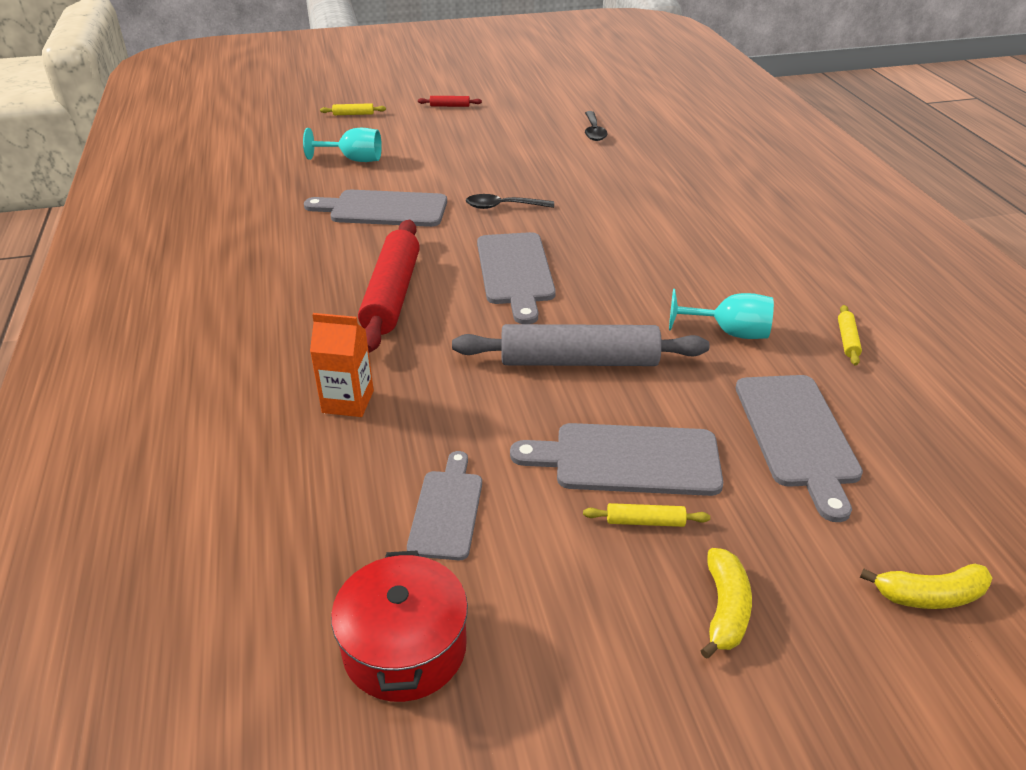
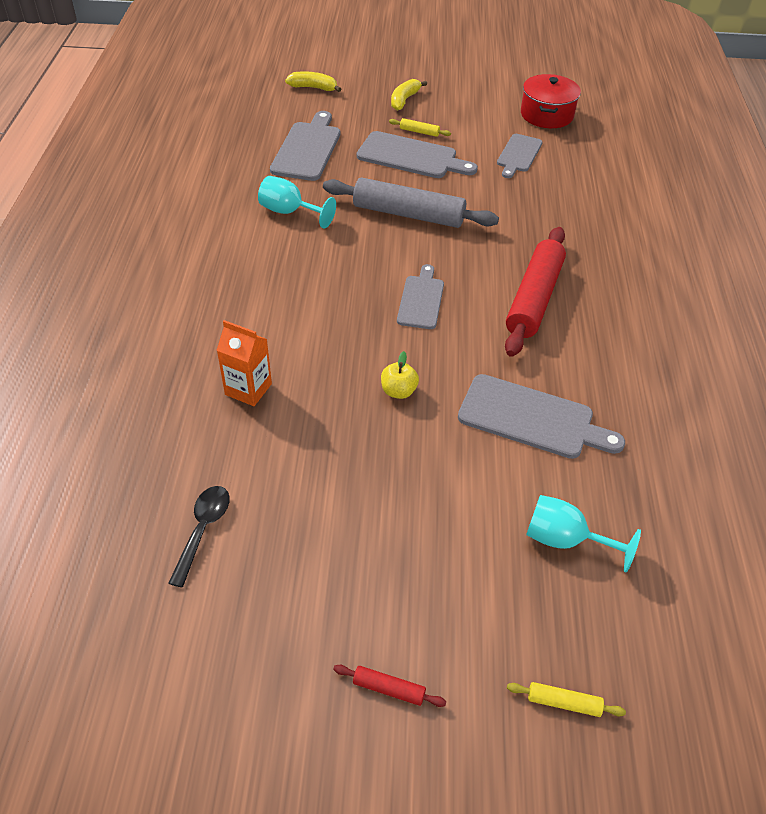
camera: 165 degrees left, 10 degrees up
(348, 402) = (571, 219): orange carton -> orange carton (248, 389)
(503, 207) = (398, 391): black spoon -> yellow apple
(515, 272) = (421, 300): grey cutting board -> grey cutting board, size x0.64
(847, 340) = (215, 191): yellow rolling pin -> none

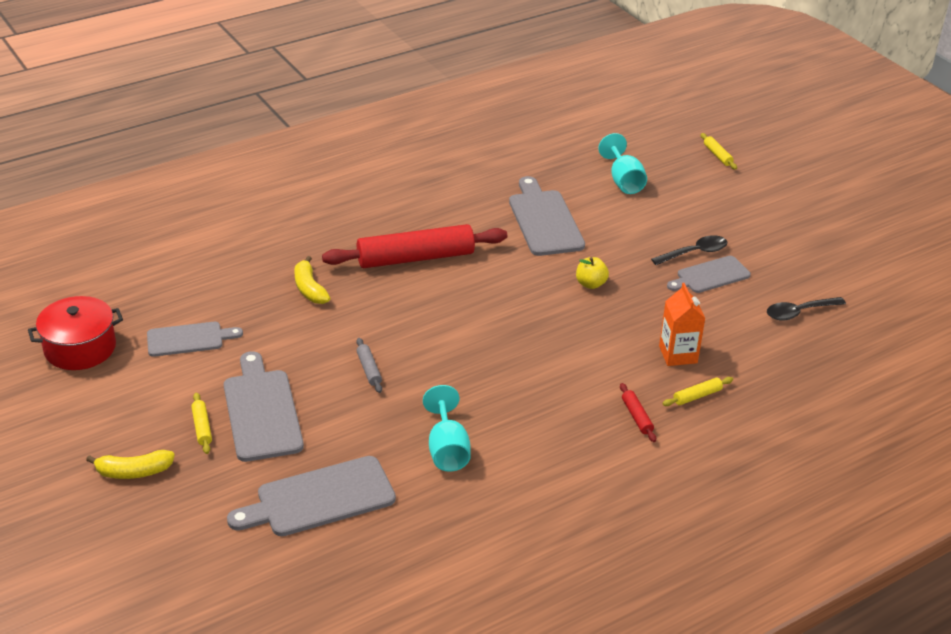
camera: 125 degrees left, 10 degrees down
(190, 367) = (697, 396): none -> yellow rolling pin
(313, 88) = (167, 571): yellow banana -> yellow banana (309, 288)
(376, 510) = (695, 253): none -> black spoon
(389, 689) = (785, 206): red rolling pin -> red rolling pin (636, 417)
(408, 214) = (369, 369): grey rolling pin -> grey rolling pin, size x0.40
(421, 300) = (481, 313): grey cutting board -> grey cutting board (710, 276)

